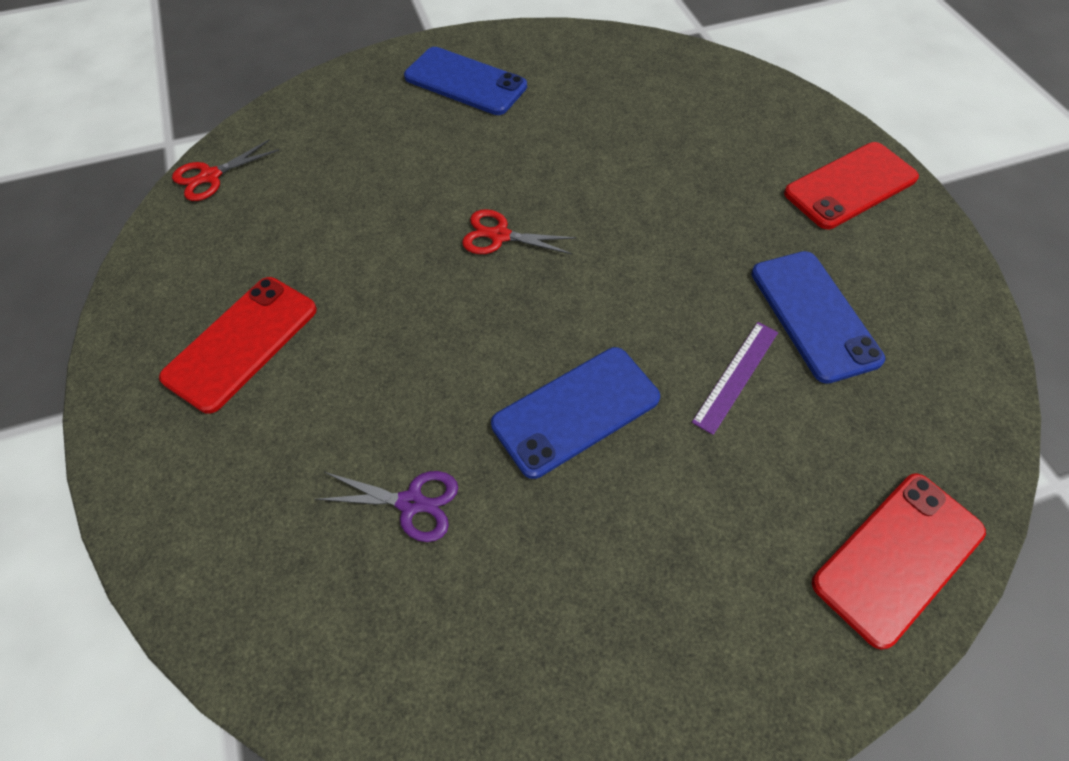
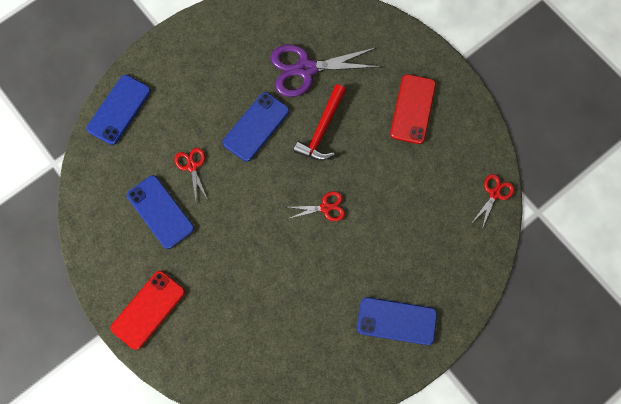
camera: 160 degrees right, 15 degrees up
(411, 503) = (306, 69): purple scissors -> purple scissors, size x1.94
(441, 362) = (322, 129): none -> red hammer
(736, 376) = (192, 166): purple ruler -> red scissors
(898, 557) = (119, 109): red phone -> blue phone

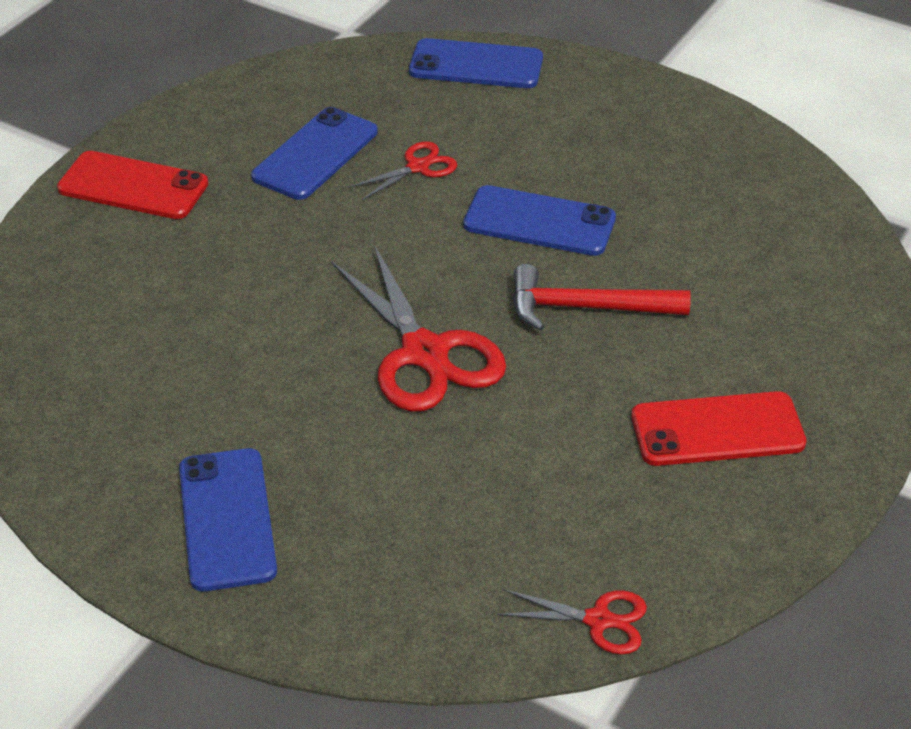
camera: 70 degrees right, 30 degrees down
(306, 69) = (699, 255): purple scissors -> none
(326, 207) = (425, 353): red scissors -> red scissors, size x1.94

